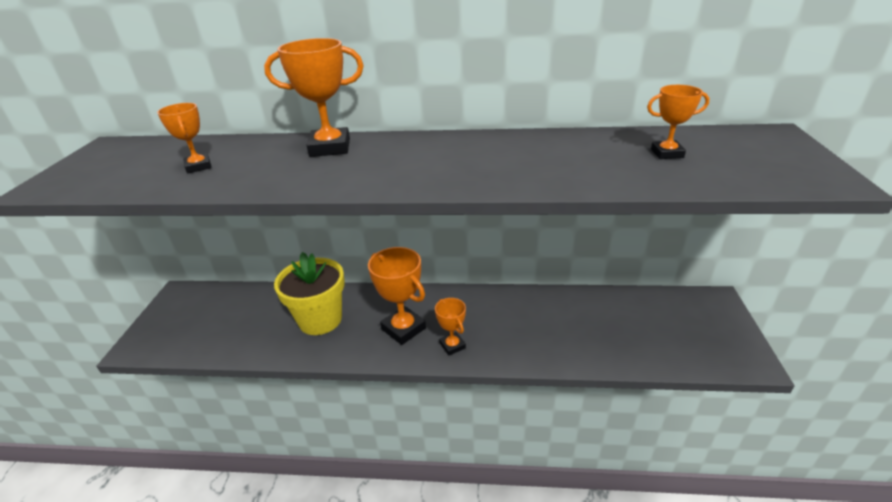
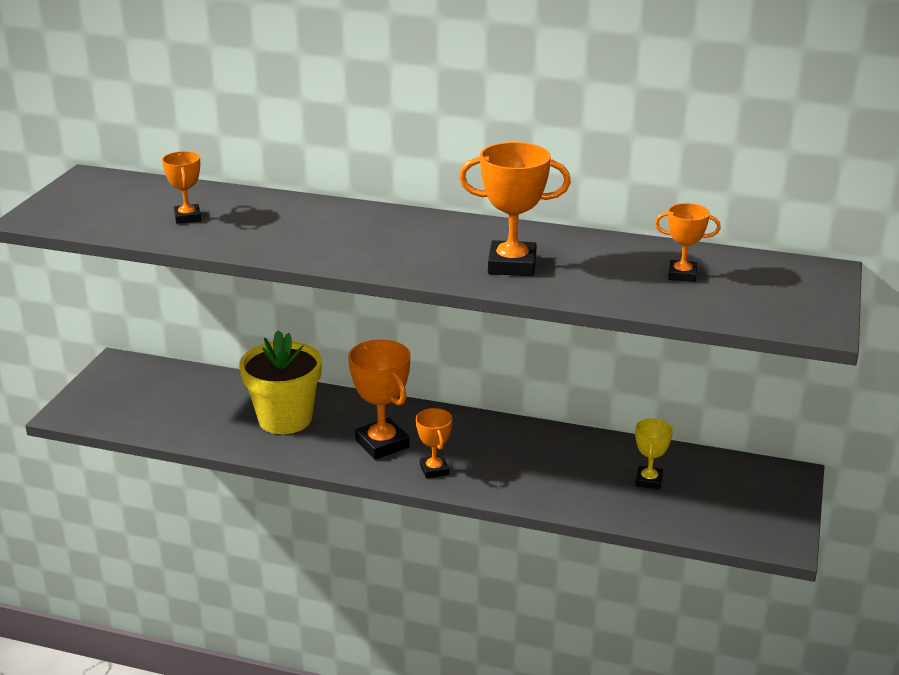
camera: 10 degrees right, 5 degrees down
(330, 148) = (328, 215): orange trophy -> orange trophy (512, 265)
(620, 324) = (649, 481): none -> yellow trophy

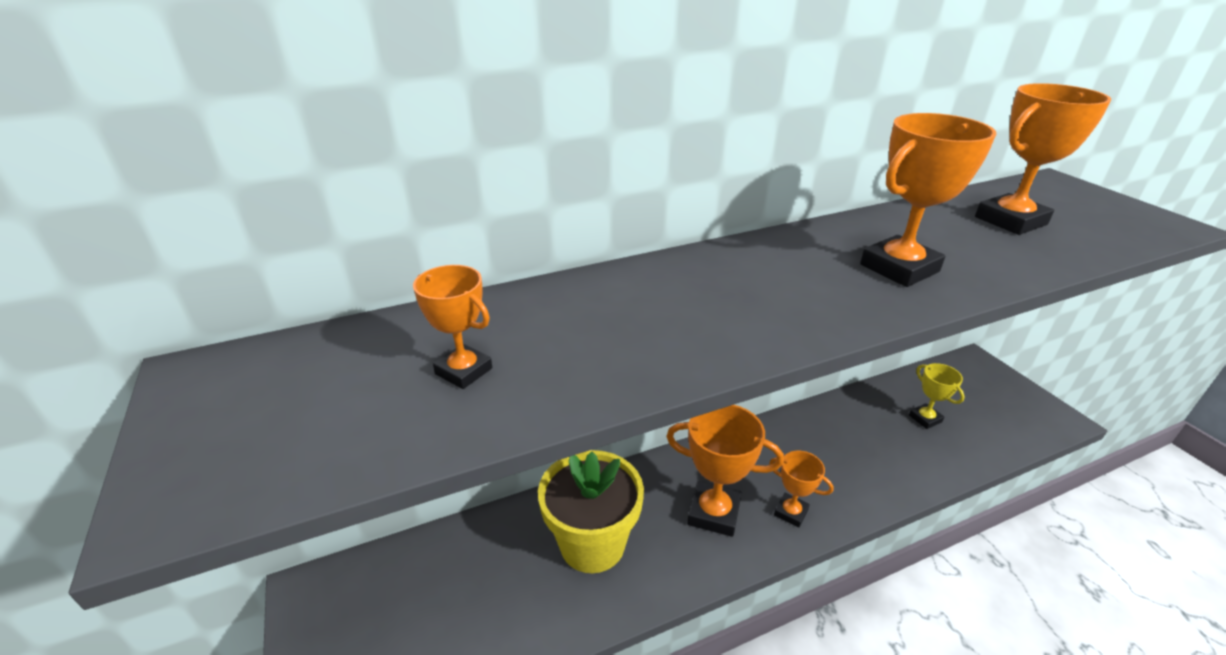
camera: 40 degrees left, 5 degrees up
(682, 275) = (1010, 221): orange trophy -> orange trophy, size x1.72

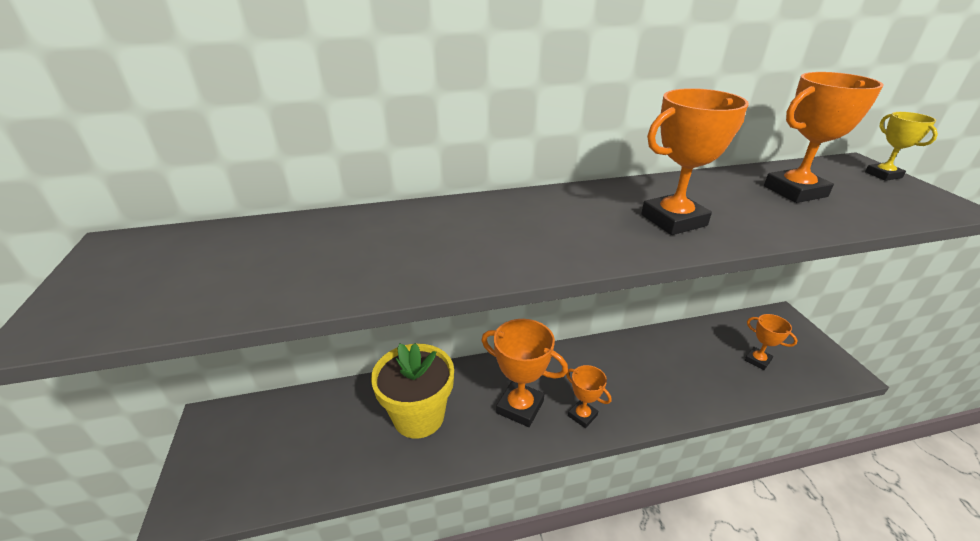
camera: 10 degrees right, 0 degrees up
(463, 371) = (290, 262): orange trophy -> orange trophy (757, 360)
(925, 418) = (722, 357): yellow trophy -> yellow trophy (883, 175)

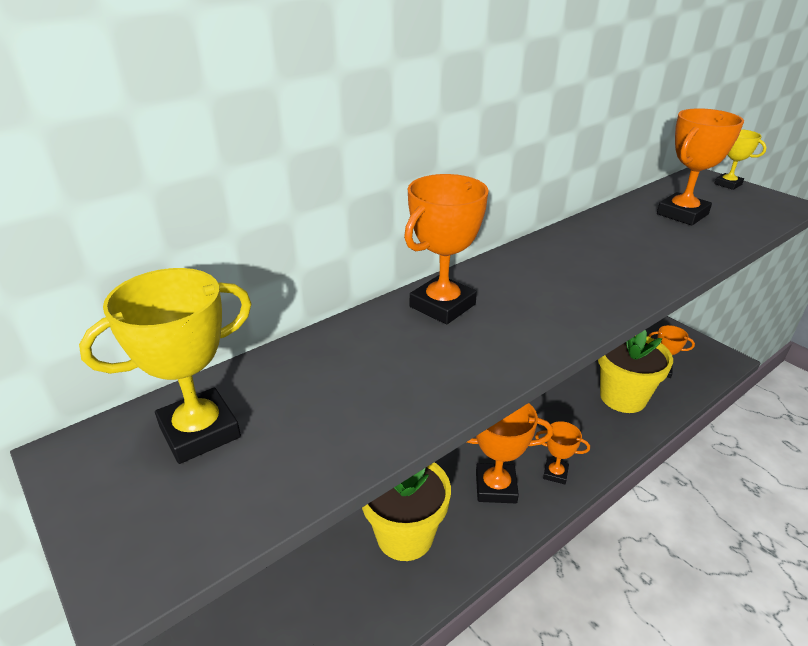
camera: 25 degrees left, 0 degrees up
(195, 254) = (199, 431): none -> yellow trophy
(673, 220) = (620, 265): orange trophy -> orange trophy (442, 306)
(697, 372) = (623, 397): none -> yellow flower pot

